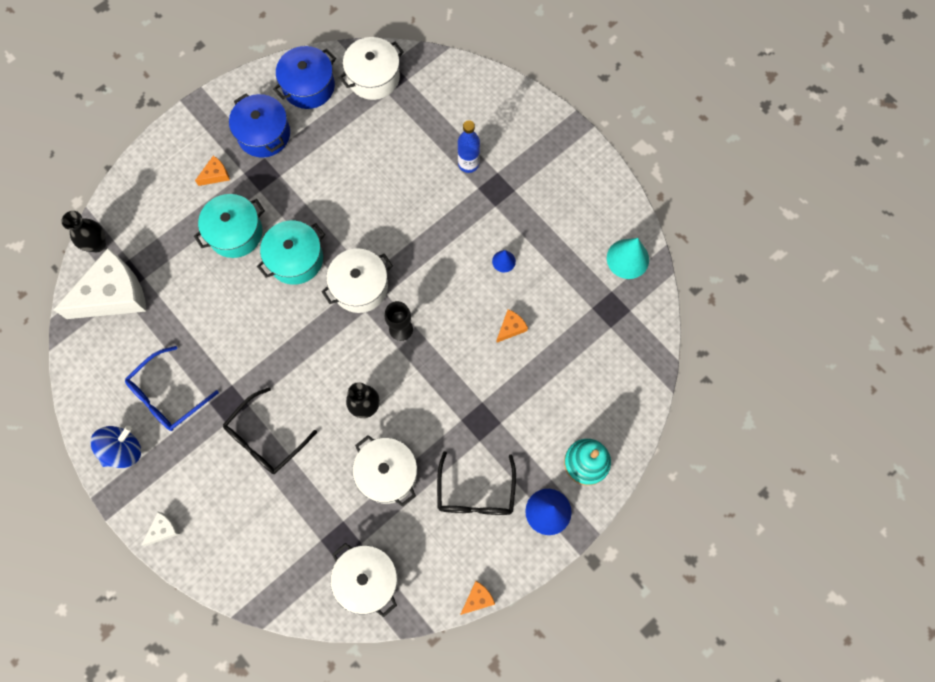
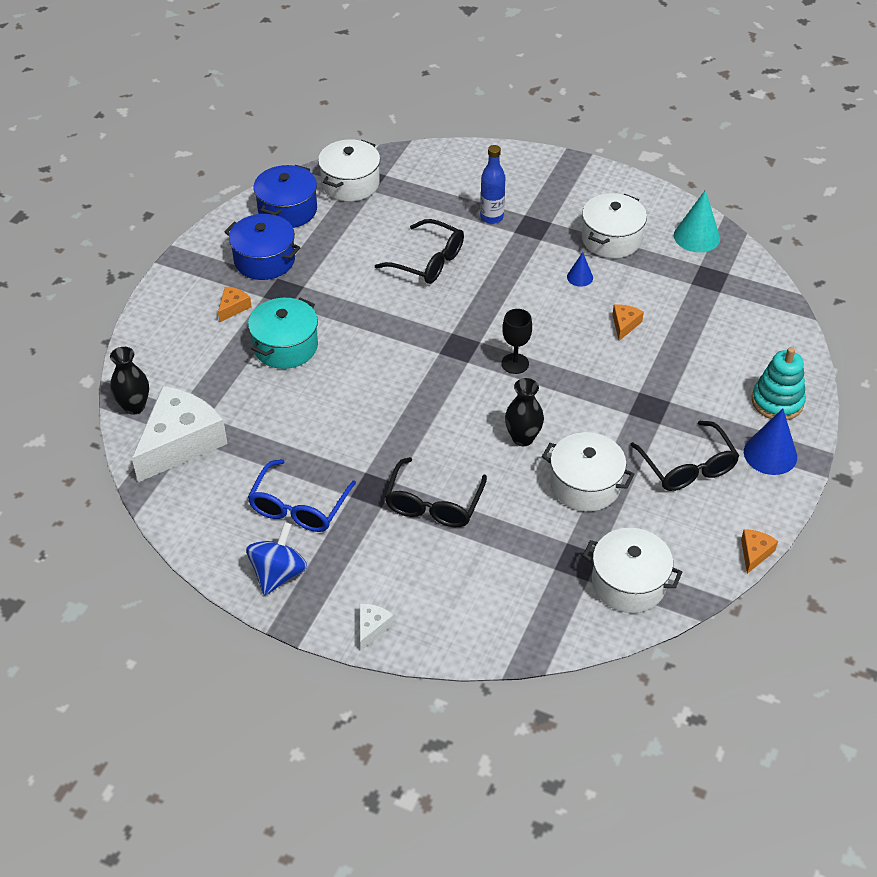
camera: 25 degrees left, 25 degrees down
(295, 259) = (365, 346): turquoise pot -> none
(360, 287) = (449, 345): white pot -> white pot (611, 239)
(390, 191) = (428, 261): none -> black glasses

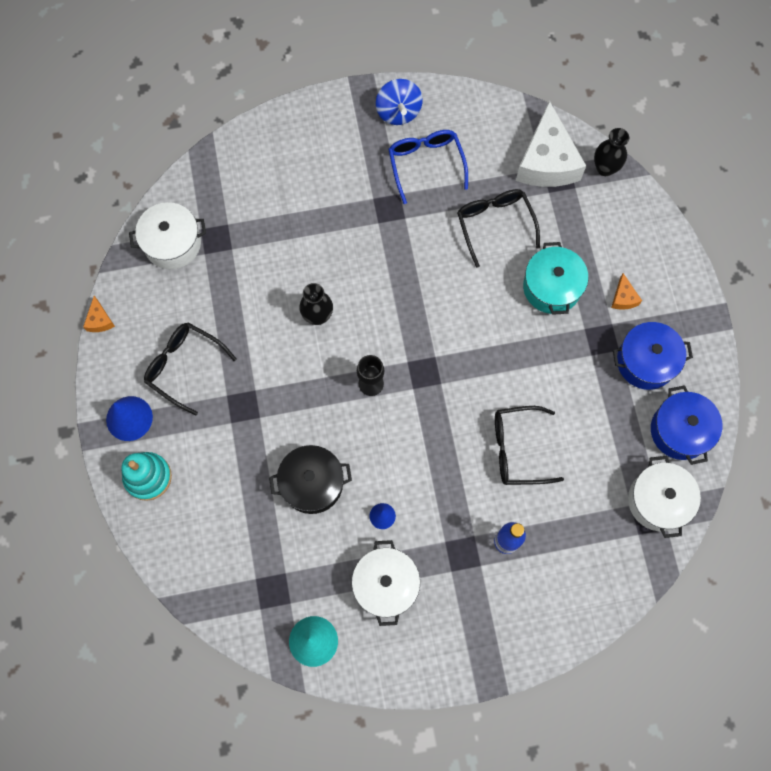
camera: 145 degrees right, 25 degrees up
(372, 628) = (312, 113): white cheese -> none
(433, 503) = (340, 222): black glasses -> black glasses (495, 225)
(585, 485) = (248, 303): white pot -> none
(624, 325) = (312, 483): orange cheese -> black pot

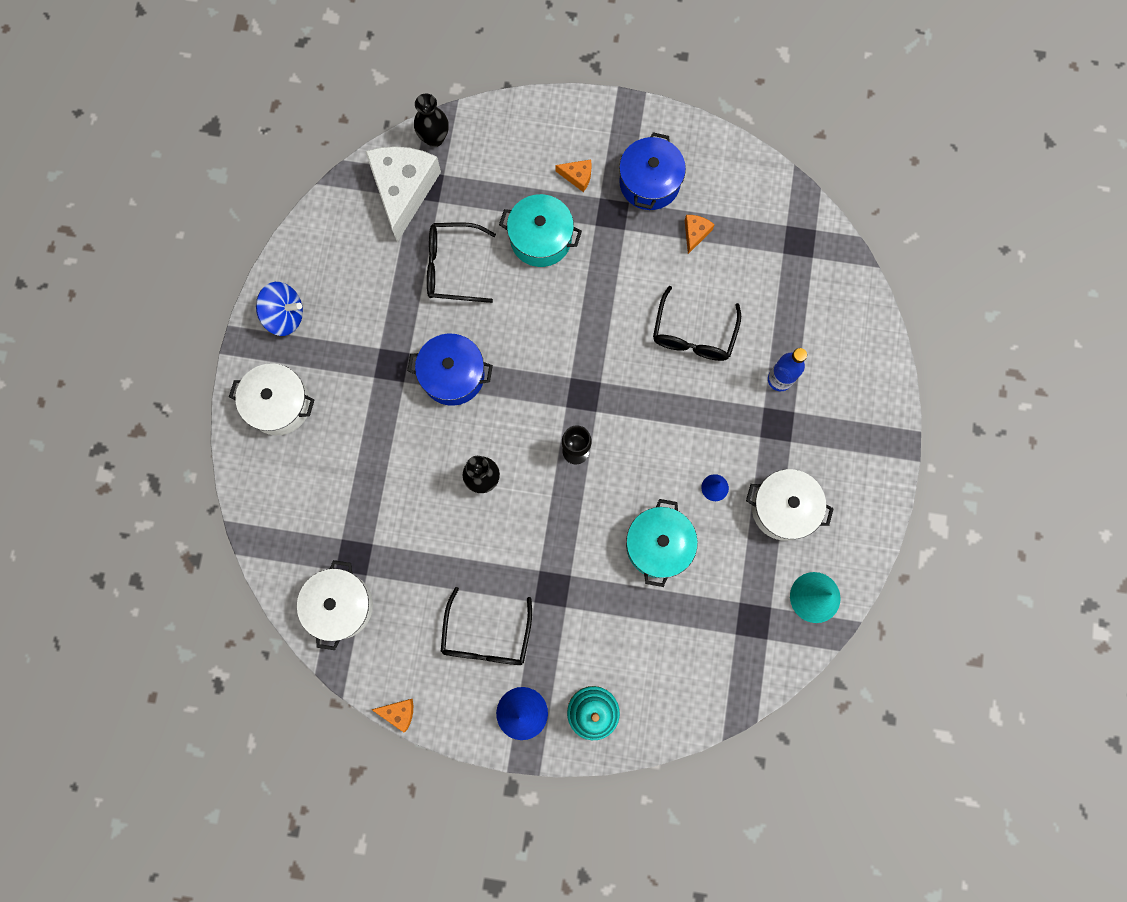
camera: 70 degrees left, 5 degrees up
(184, 366) = (486, 636): black glasses -> black glasses turned 45 degrees counterclockwise
(312, 483) = (658, 545): black pot -> turquoise pot
(426, 164) = (357, 310): blue glasses -> none
(546, 161) = (403, 190): white cheese -> white cheese turned 105 degrees counterclockwise
(614, 418) = (695, 233): none -> orange cheese
(658, 500) = (787, 227): white pot -> white pot (279, 404)
(680, 430) = (728, 180): blue pot -> blue pot (453, 375)

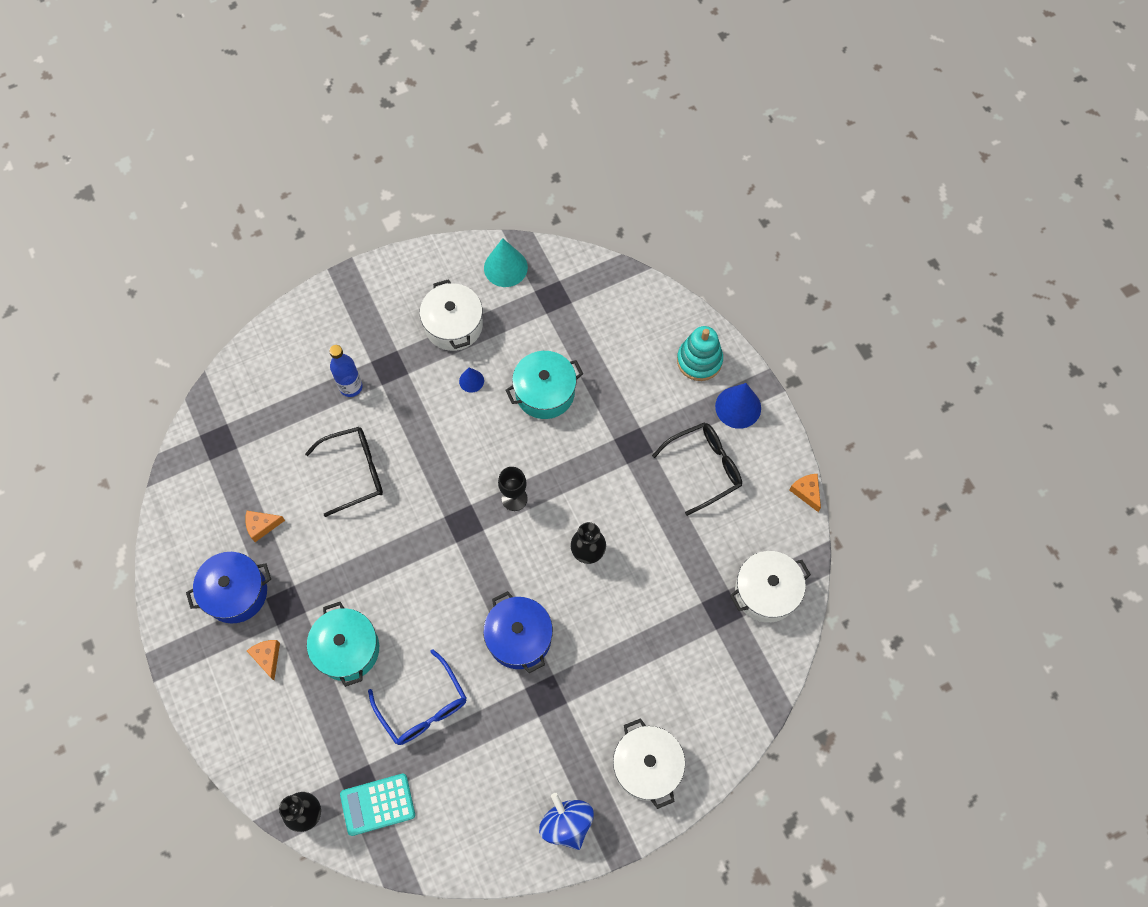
camera: 125 degrees left, 10 degrees down
(403, 190) = (377, 804): white cheese -> turquoise calculator
(452, 267) = (423, 706): black glasses -> blue glasses

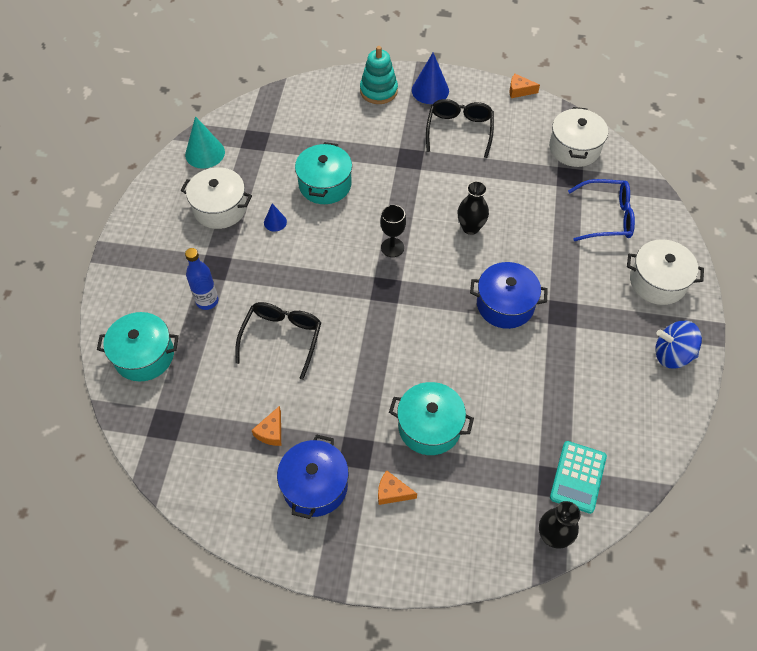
camera: 55 degrees left, 10 degrees down
(267, 379) = (144, 355): none -> turquoise pot
(423, 706) = (516, 399): blue glasses -> blue glasses (606, 217)

